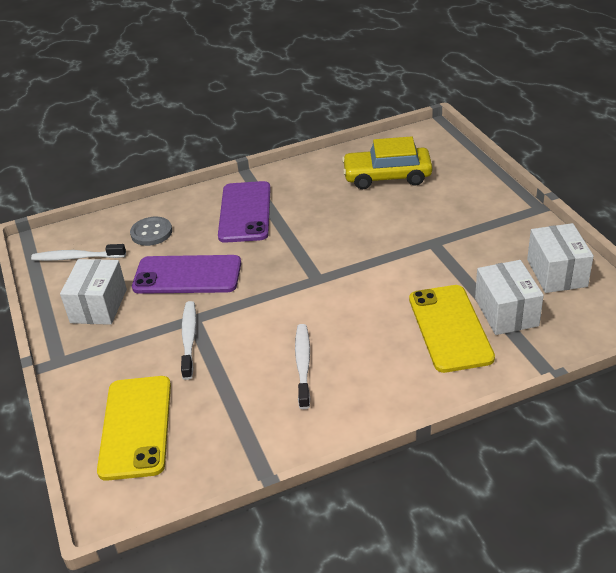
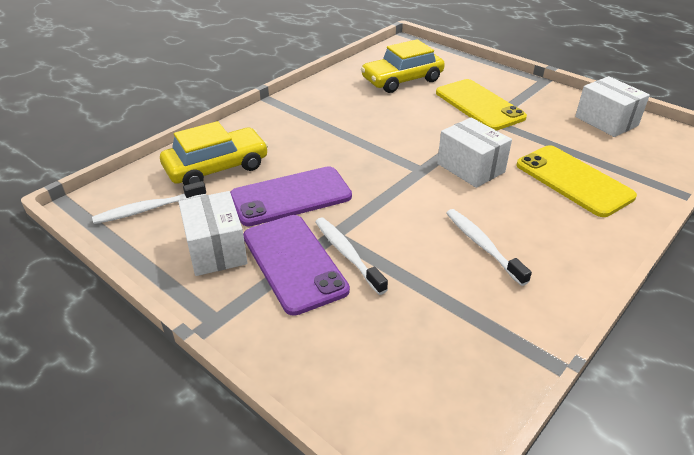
camera: 30 degrees left, 0 degrees up
(136, 427) = (371, 361): yellow phone -> yellow phone (479, 105)
(151, 233) = (216, 167): grey button -> yellow car
(245, 212) = (299, 130): purple phone -> purple phone (294, 262)
(506, 312) = (602, 158): white box -> white box (470, 168)

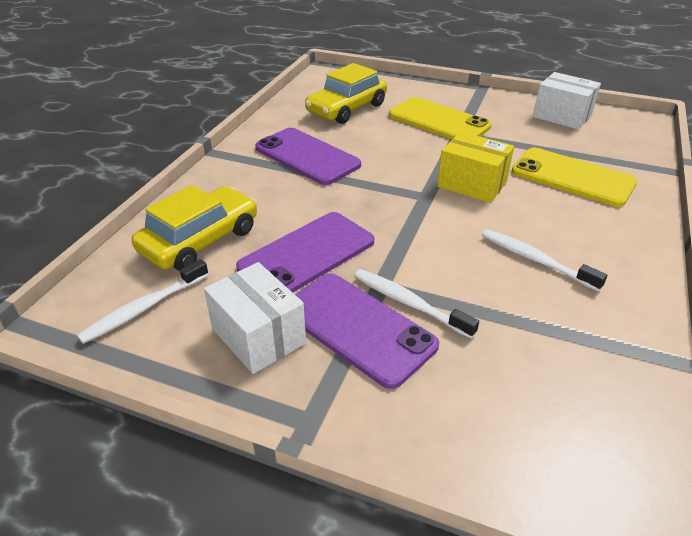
camera: 20 degrees left, 0 degrees up
(341, 116) = (307, 156): none -> purple phone
(470, 168) = (472, 184): white box -> yellow box

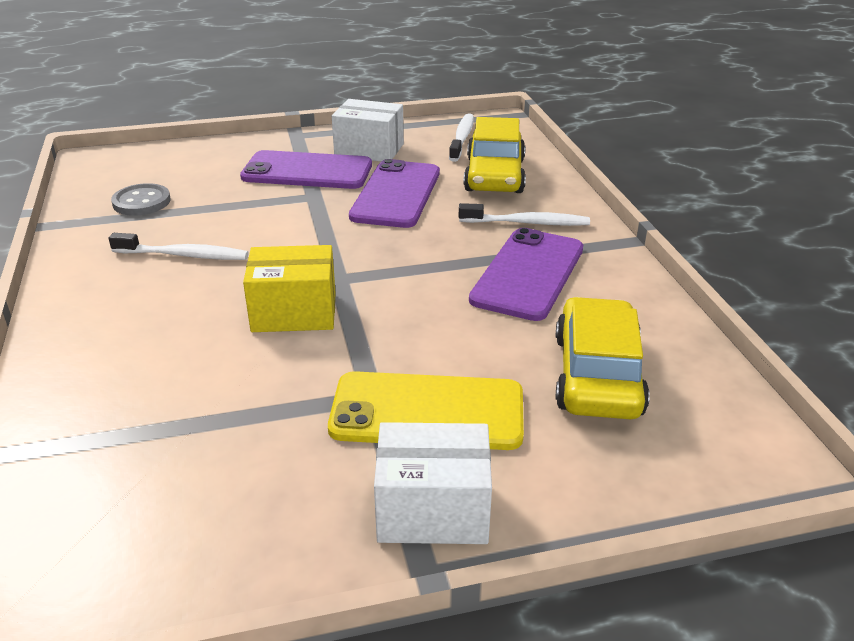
camera: 145 degrees right, 5 degrees down
(307, 156) = (528, 274): purple phone -> purple phone turned 75 degrees counterclockwise
(409, 303) = (281, 193): white toothbrush -> white toothbrush (527, 223)
(562, 116) = (201, 537): white box -> white box (433, 509)
(567, 356) = (141, 202): none -> grey button
(572, 177) = (157, 375): yellow phone -> none

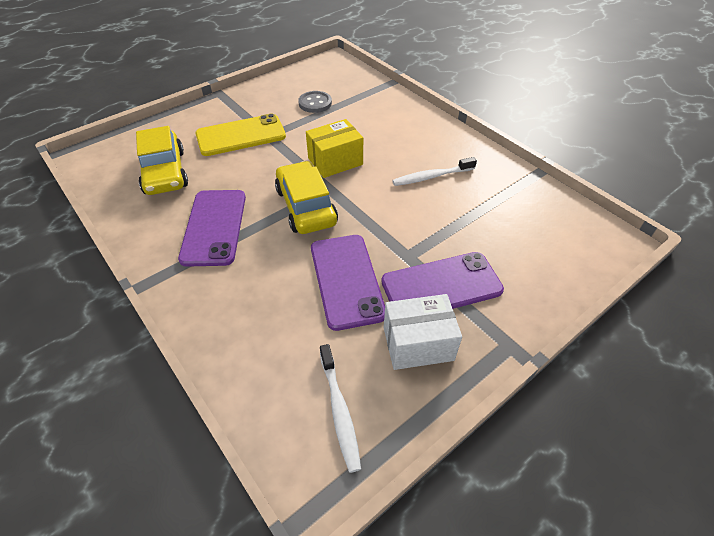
camera: 155 degrees right, 15 degrees up
(141, 202) = (514, 208): grey button -> grey button (315, 103)
(433, 509) = (224, 107): white box -> none
(494, 175) = (275, 342): yellow car -> yellow car (306, 206)
(527, 223) = (227, 279): white toothbrush -> none

